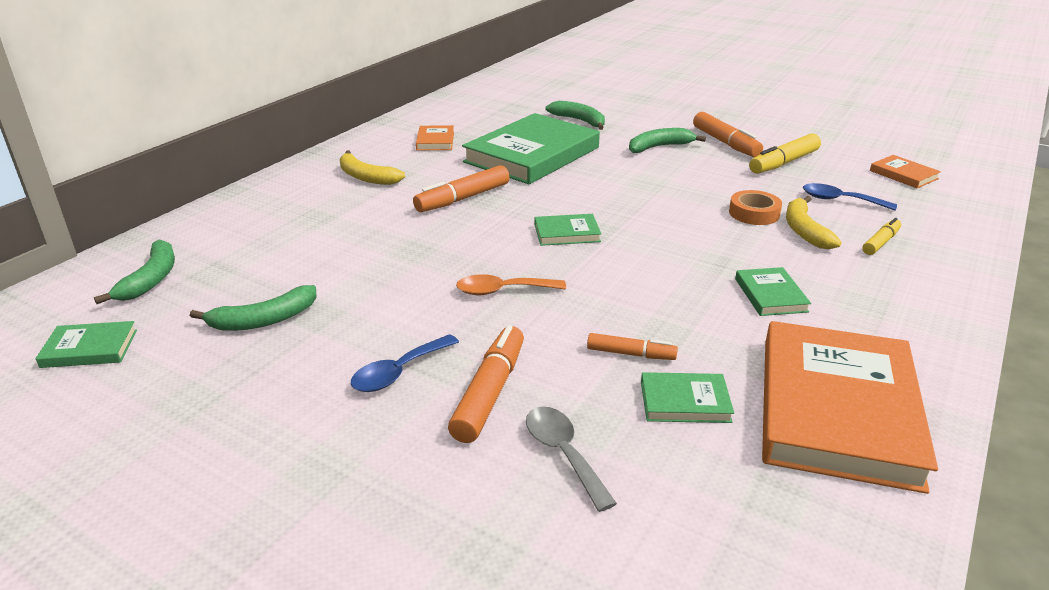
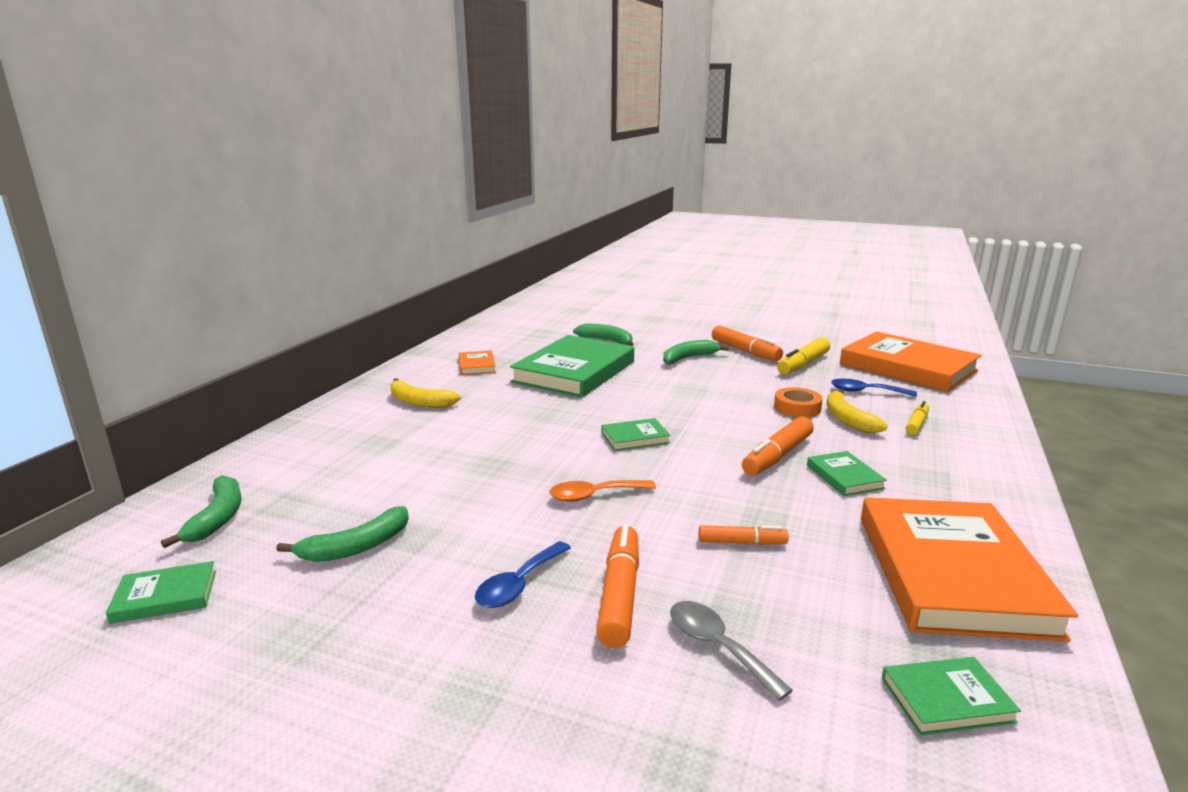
camera: 10 degrees left, 10 degrees down
(463, 198) = (522, 414): orange marker -> orange marker (777, 456)
(685, 402) = (812, 582): green book -> green book (946, 700)
(903, 175) = (907, 367): orange book -> orange book, size x2.32

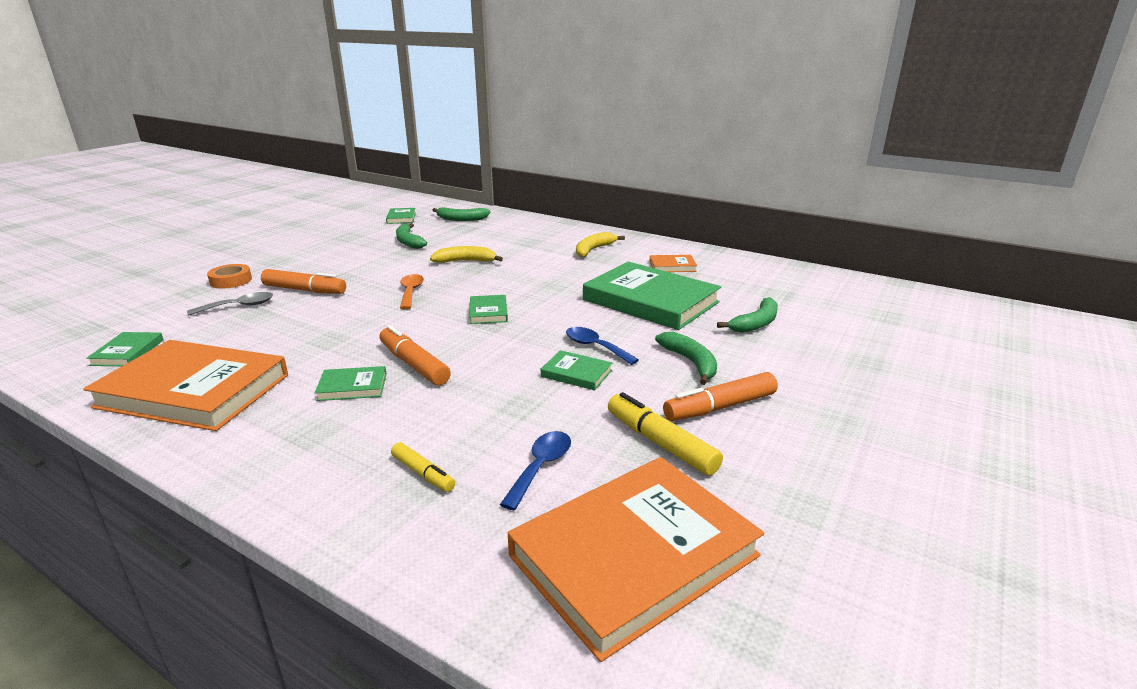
camera: 100 degrees right, 5 degrees up
(519, 584) = (340, 270): blue spoon -> blue spoon (595, 347)
(735, 390) = (576, 373): none -> green book
(742, 542) = (312, 327): orange marker -> none
(797, 408) = (512, 400): orange tape -> orange tape (231, 281)
(847, 419) = (466, 425): yellow banana -> yellow banana (466, 261)

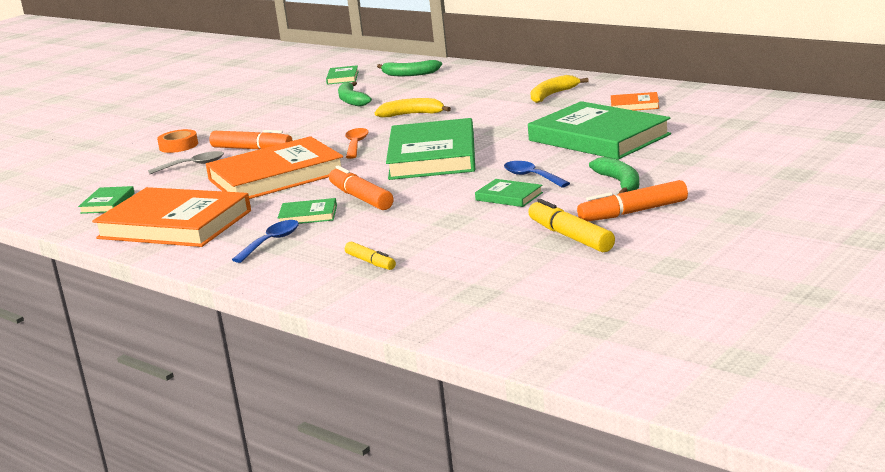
camera: 10 degrees right, 5 degrees down
(488, 312) = (432, 156): green book -> green book, size x2.32
(541, 467) = (465, 255): blue spoon -> blue spoon (271, 242)
(634, 556) = (528, 295): orange book -> orange book (276, 176)
(755, 323) = (700, 150): green banana -> none

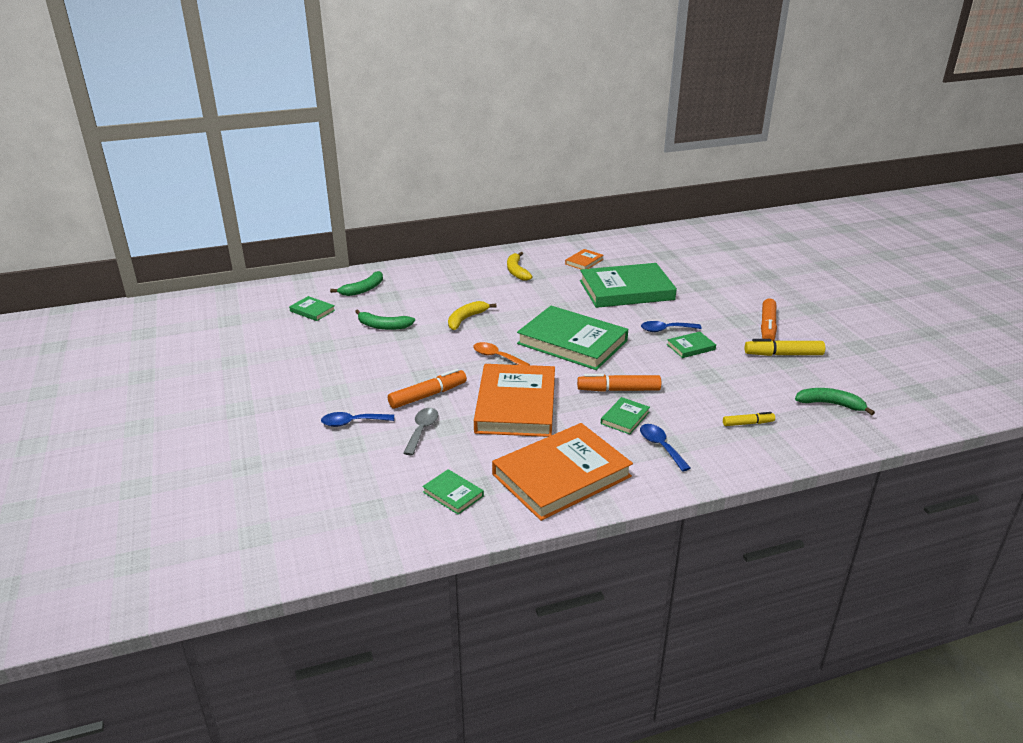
camera: 60 degrees left, 10 degrees up
(178, 146) = (352, 422): orange tape -> blue spoon
(620, 183) = (716, 313): green banana -> green banana (830, 404)

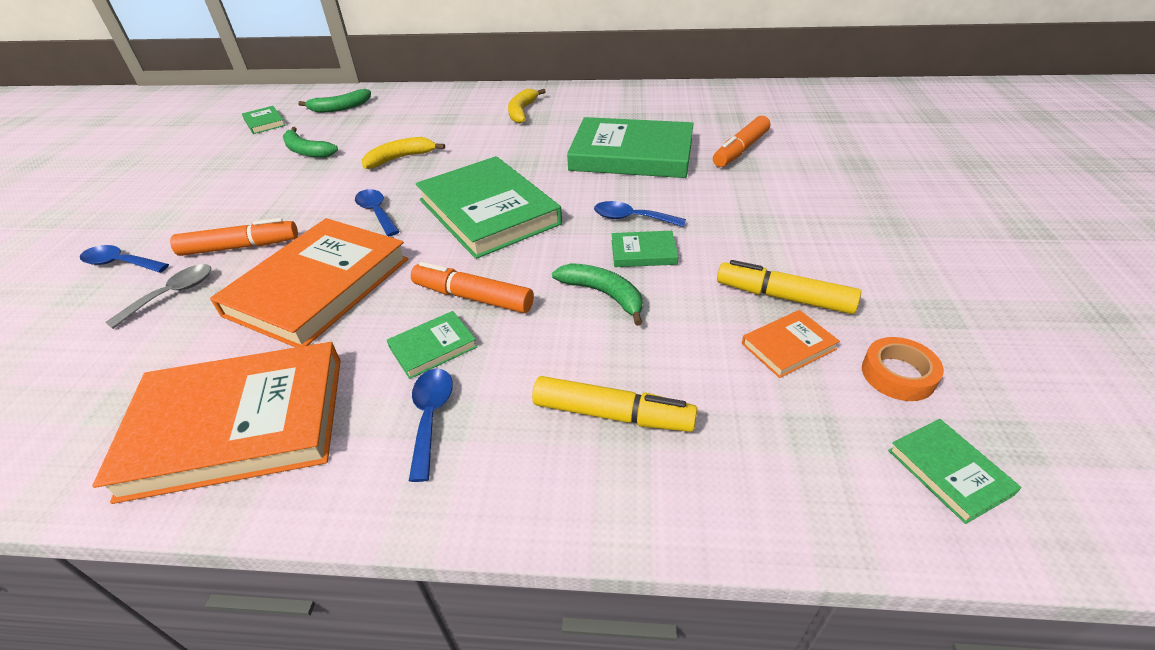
camera: 25 degrees right, 10 degrees up
(453, 494) = (76, 408): green book -> green book (949, 472)
(496, 357) = (376, 212): orange spoon -> blue spoon
(584, 262) = (614, 111): orange book -> orange book (788, 346)
(748, 423) = (613, 414): yellow marker -> yellow marker, size x1.68
(767, 327) = (794, 244): orange marker -> orange marker (740, 150)
(830, 404) = (799, 418): green banana -> green banana (604, 295)
(859, 377) = (898, 374): none -> orange tape

